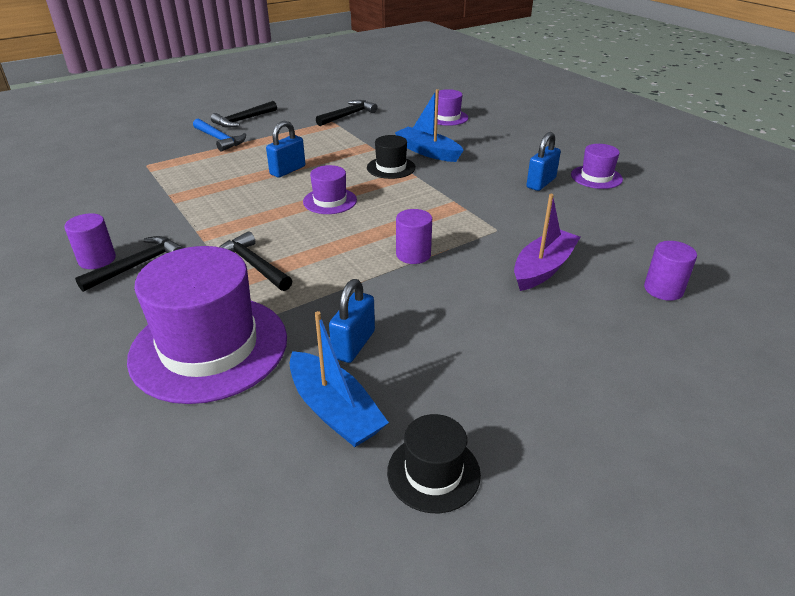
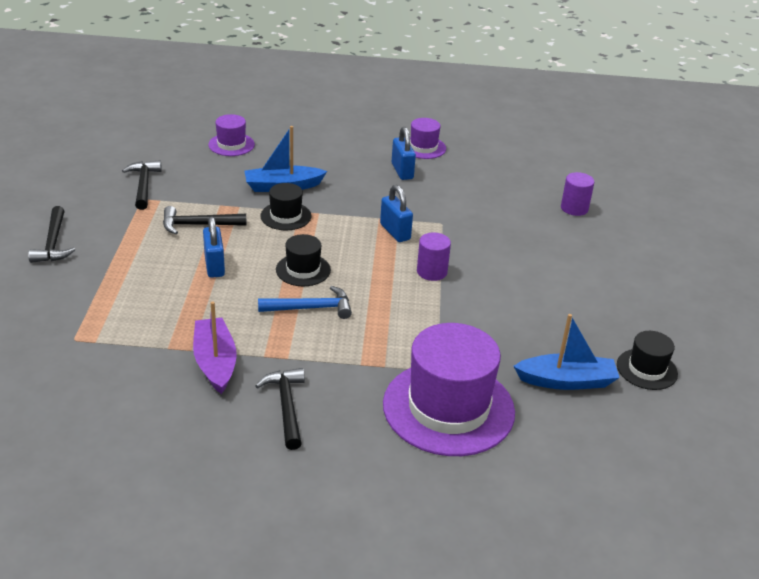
camera: 55 degrees left, 0 degrees up
(97, 259) = (246, 427): purple cylinder -> none
(219, 139) = (81, 275): blue hammer -> blue hammer (310, 308)
(253, 265) = (359, 347): black hammer -> black hammer (198, 225)
(330, 201) = (303, 270): purple hat -> black hat
(353, 344) = (509, 345): blue padlock -> blue padlock (395, 232)
(543, 268) = (507, 233): purple boat -> purple boat (215, 362)

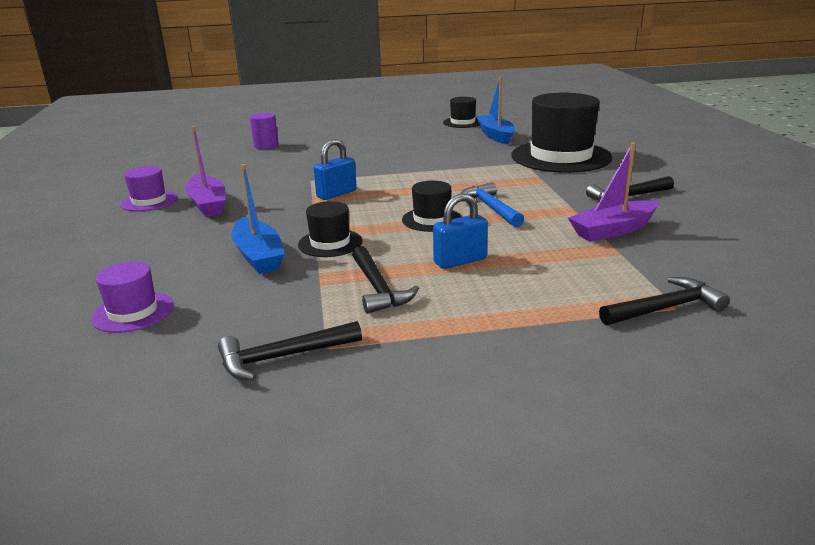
camera: 100 degrees left, 10 degrees down
(53, 243) = (501, 393): black hammer -> black hammer (665, 308)
(402, 171) = (208, 204): blue padlock -> purple boat
(432, 272) = (395, 176): purple cylinder -> none
(448, 408) = (560, 157): purple hat -> black hat

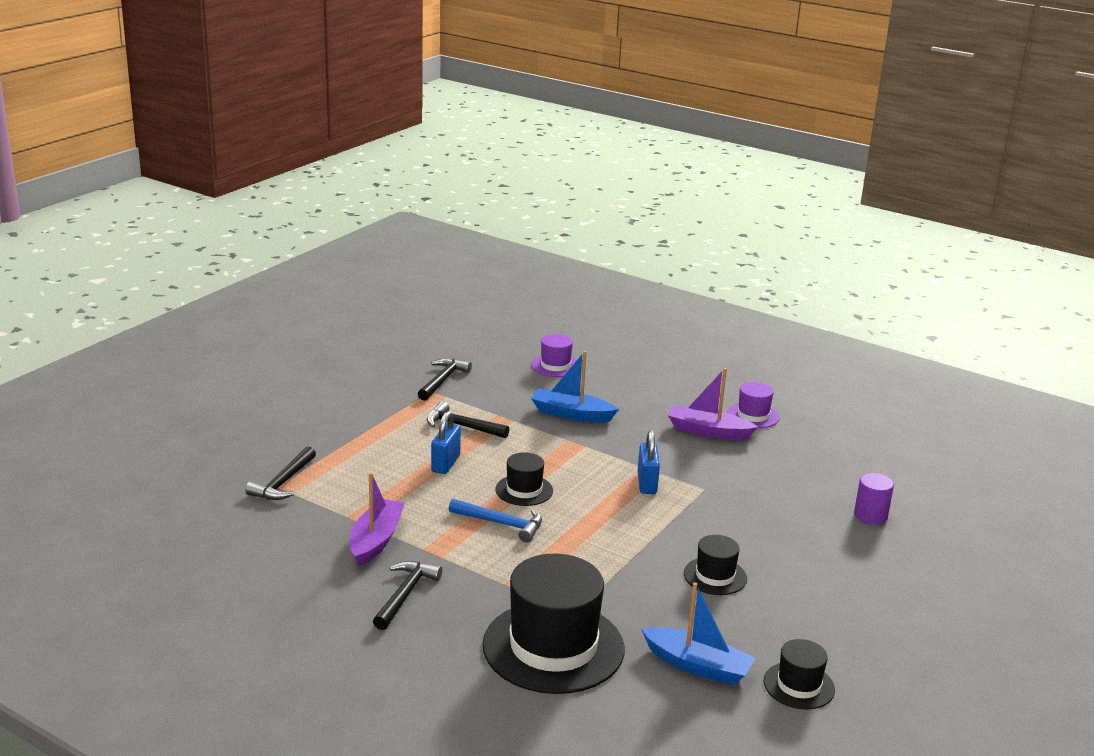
camera: 130 degrees right, 0 degrees up
(330, 243) = (550, 440): black hat -> black hat (715, 576)

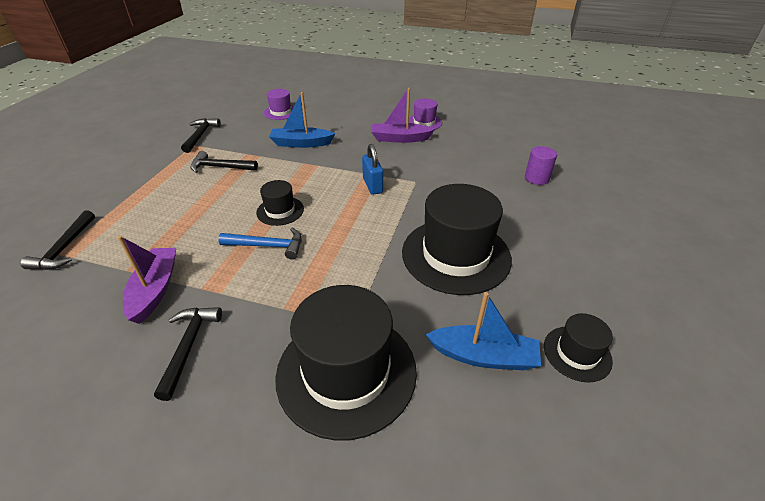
camera: 15 degrees left, 15 degrees up
(446, 463) = (211, 201): blue padlock -> none
(715, 576) = (456, 255): black hat -> black hat, size x2.06

